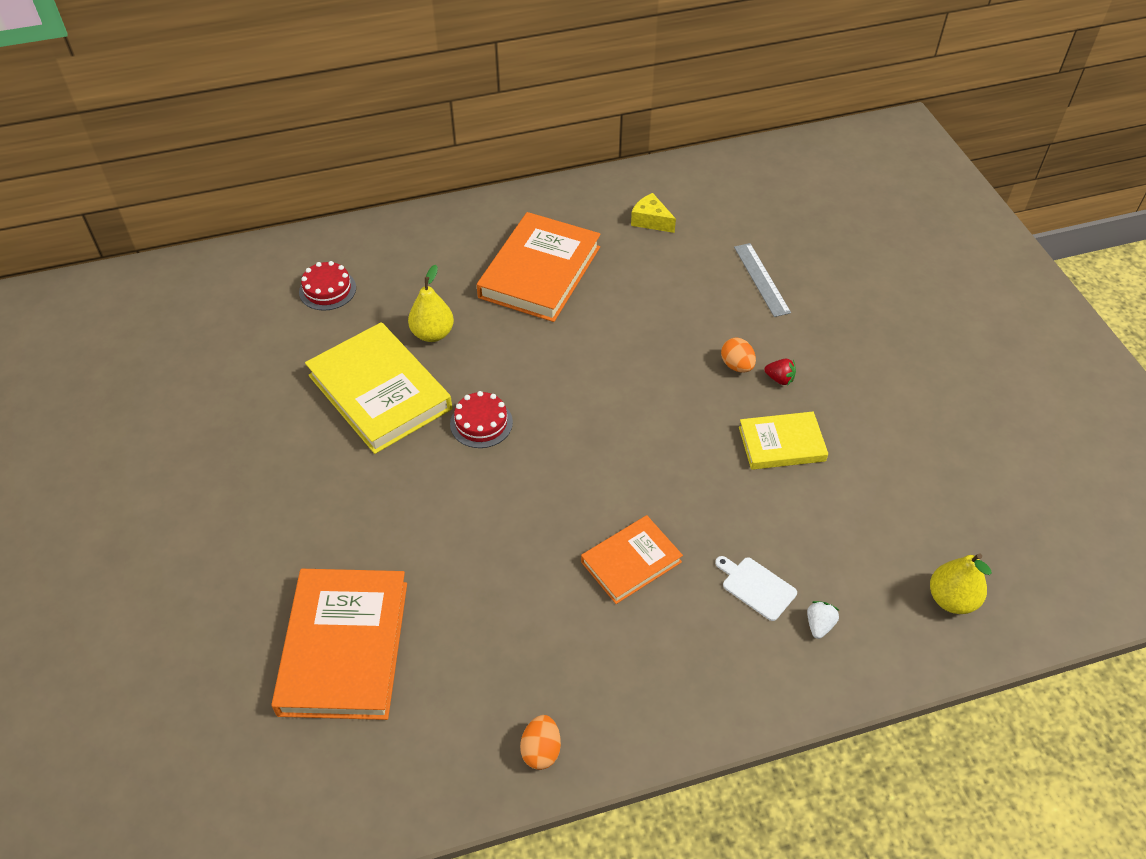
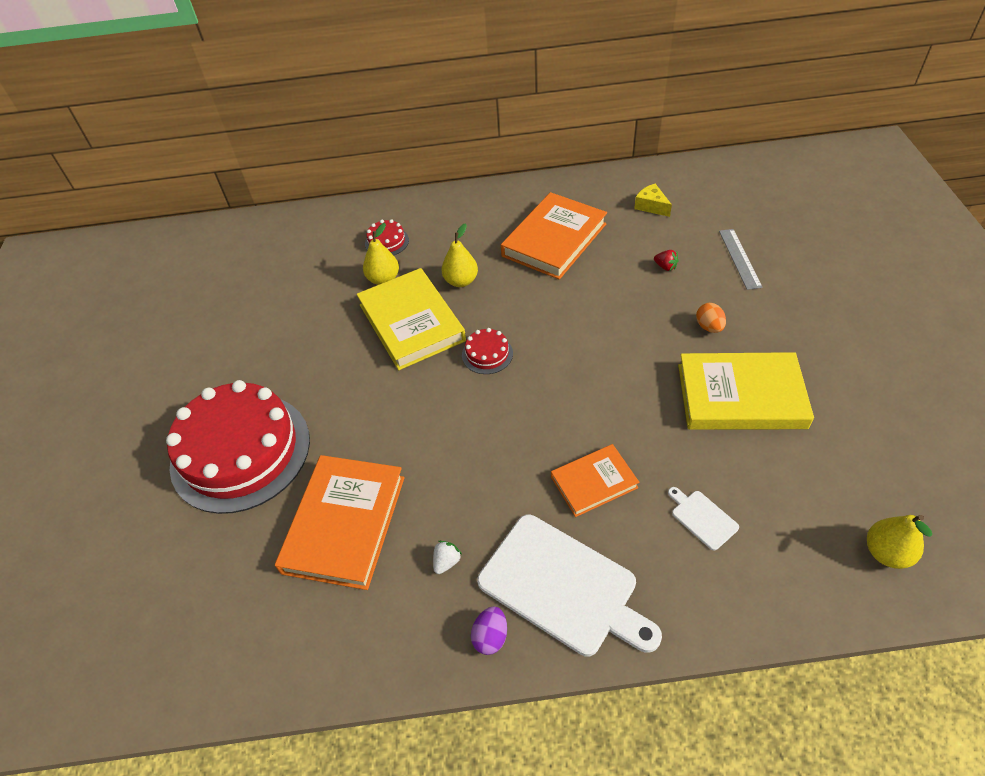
camera: 15 degrees right, 0 degrees up
(192, 576) = (240, 451): none -> red cake
(333, 339) = (383, 279): none -> yellow pear
(541, 750) = (490, 637): orange egg -> purple egg
(613, 683) = (562, 586): none -> white cutting board
(779, 379) = (745, 341): red strawberry -> red strawberry (665, 267)
(781, 444) = (740, 396): yellow book -> yellow book, size x1.73
(819, 625) = (756, 560): white strawberry -> white strawberry (446, 562)

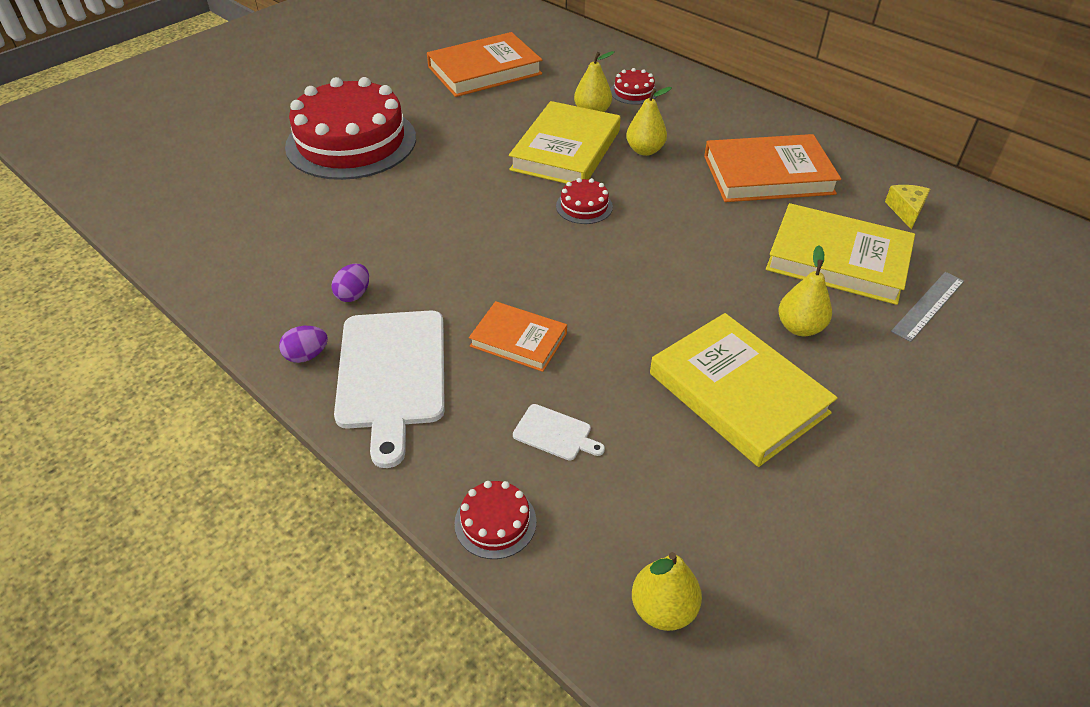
camera: 45 degrees right, 5 degrees down
(344, 524) = (338, 224): orange book -> orange book (484, 70)
(446, 562) = (353, 294): white strawberry -> purple egg
(665, 267) = (837, 259): red strawberry -> yellow book
(702, 518) = (555, 433): white cutting board -> white cutting board turned 105 degrees clockwise
(709, 327) = (799, 327): orange egg -> yellow pear
(758, 604) = (495, 522): none -> red cake

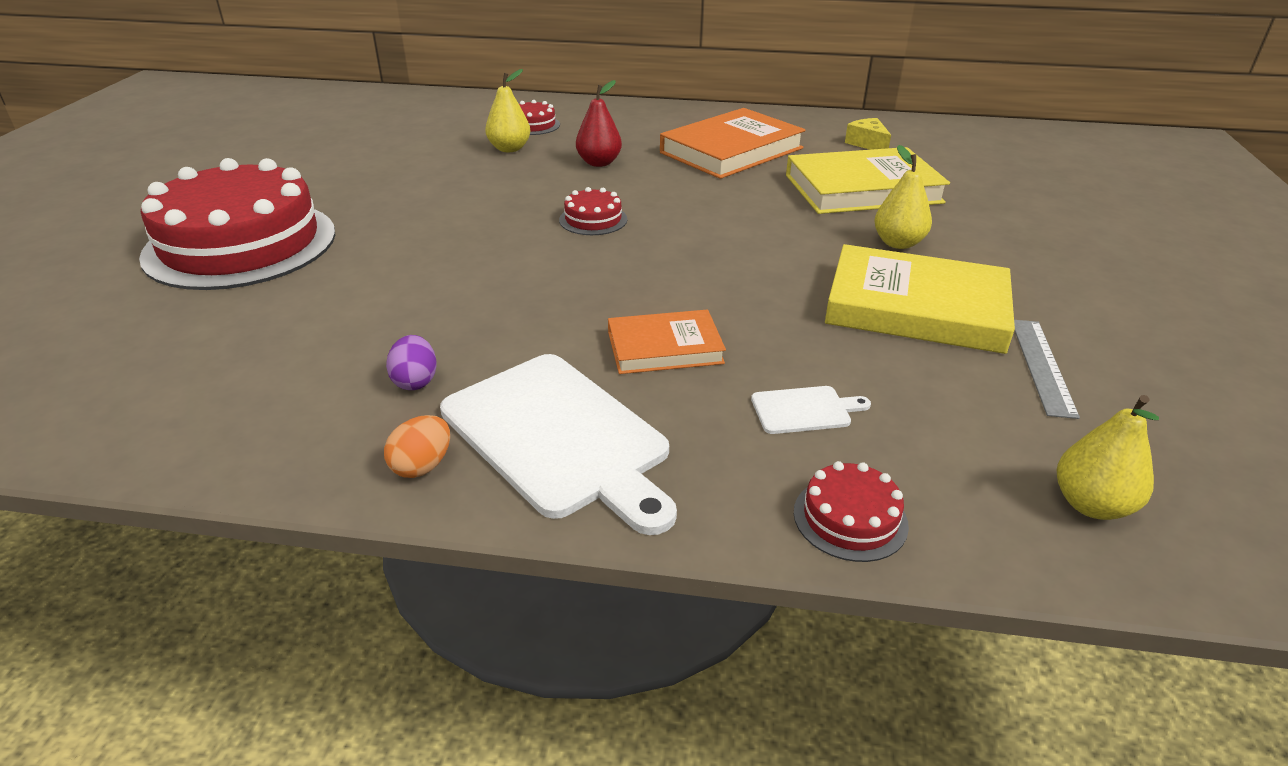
camera: 35 degrees left, 10 degrees down
(307, 355) = (422, 466): purple egg -> orange egg
(484, 70) = (346, 145): orange book -> none
(566, 150) = (518, 183): yellow book -> none
(645, 150) = (599, 163): yellow pear -> red pear
(928, 306) = (966, 196): grey ruler -> grey ruler (1042, 366)

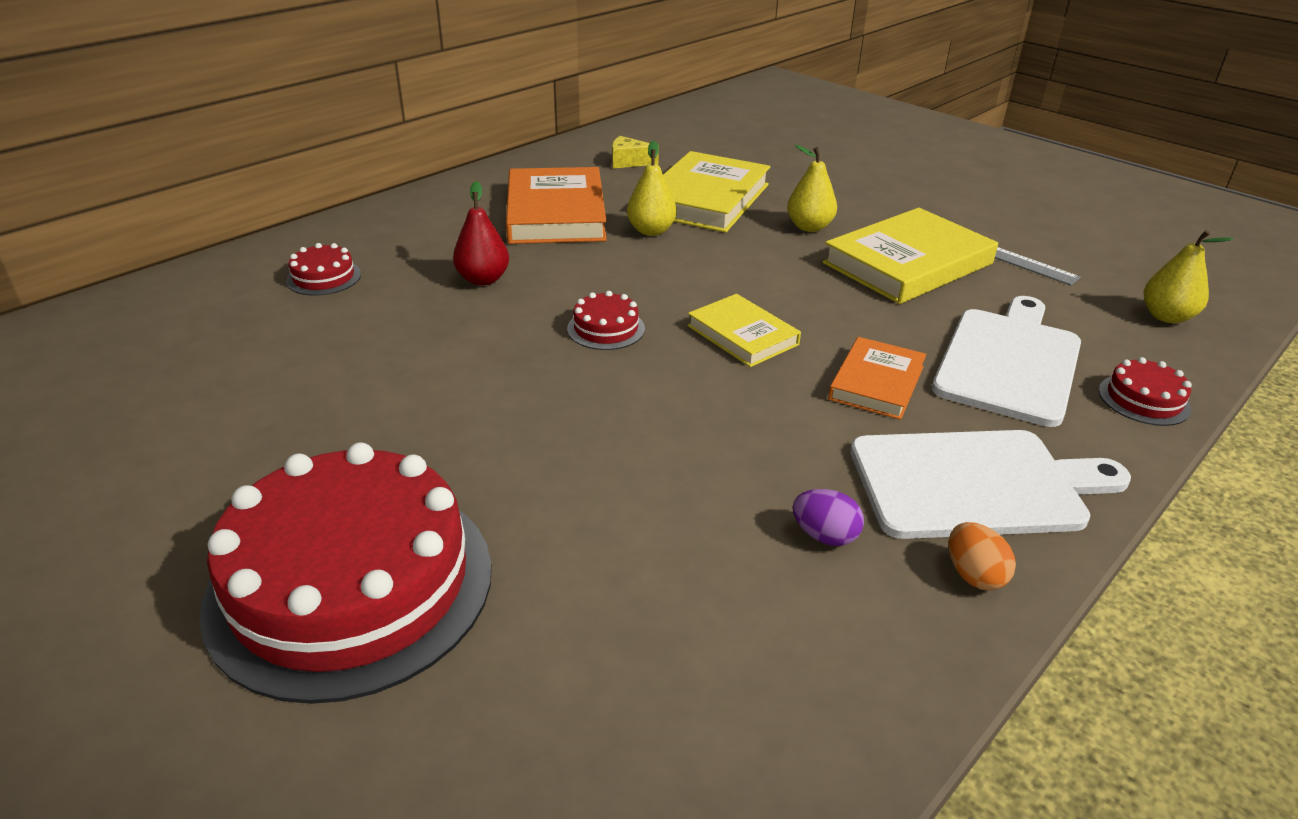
camera: 55 degrees left, 0 degrees up
(509, 149) = (365, 312): yellow pear -> yellow pear (651, 231)
(658, 269) = (742, 335): none -> yellow book
(804, 410) = (1009, 362): white cutting board -> white cutting board, size x2.31

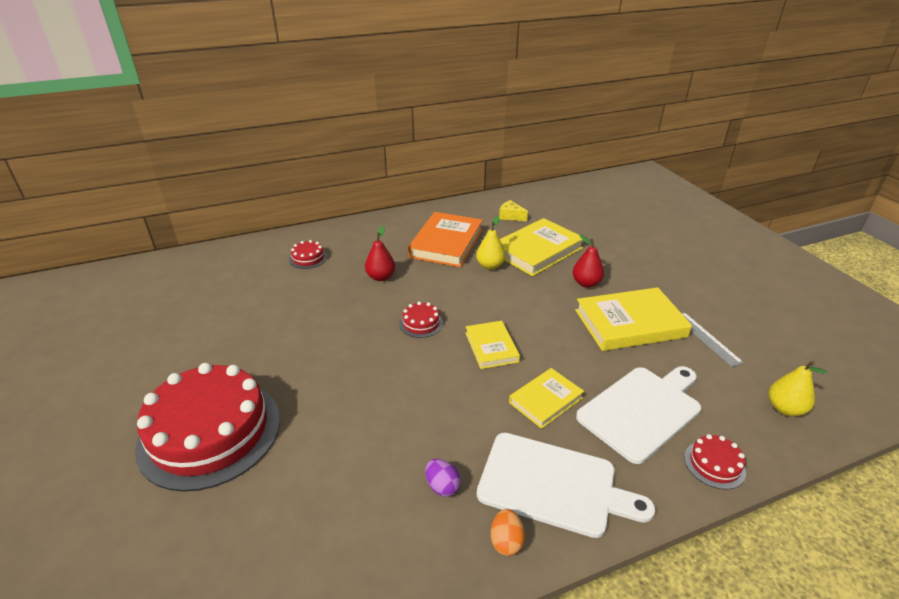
camera: 25 degrees right, 0 degrees up
(809, 227) = (586, 283): yellow pear -> red pear
(876, 383) = (545, 400): orange book -> yellow book

